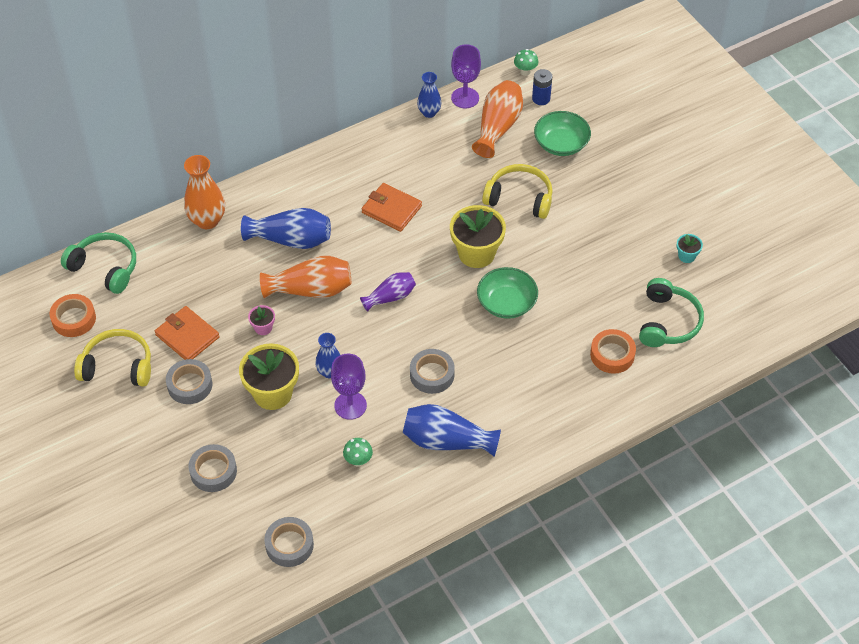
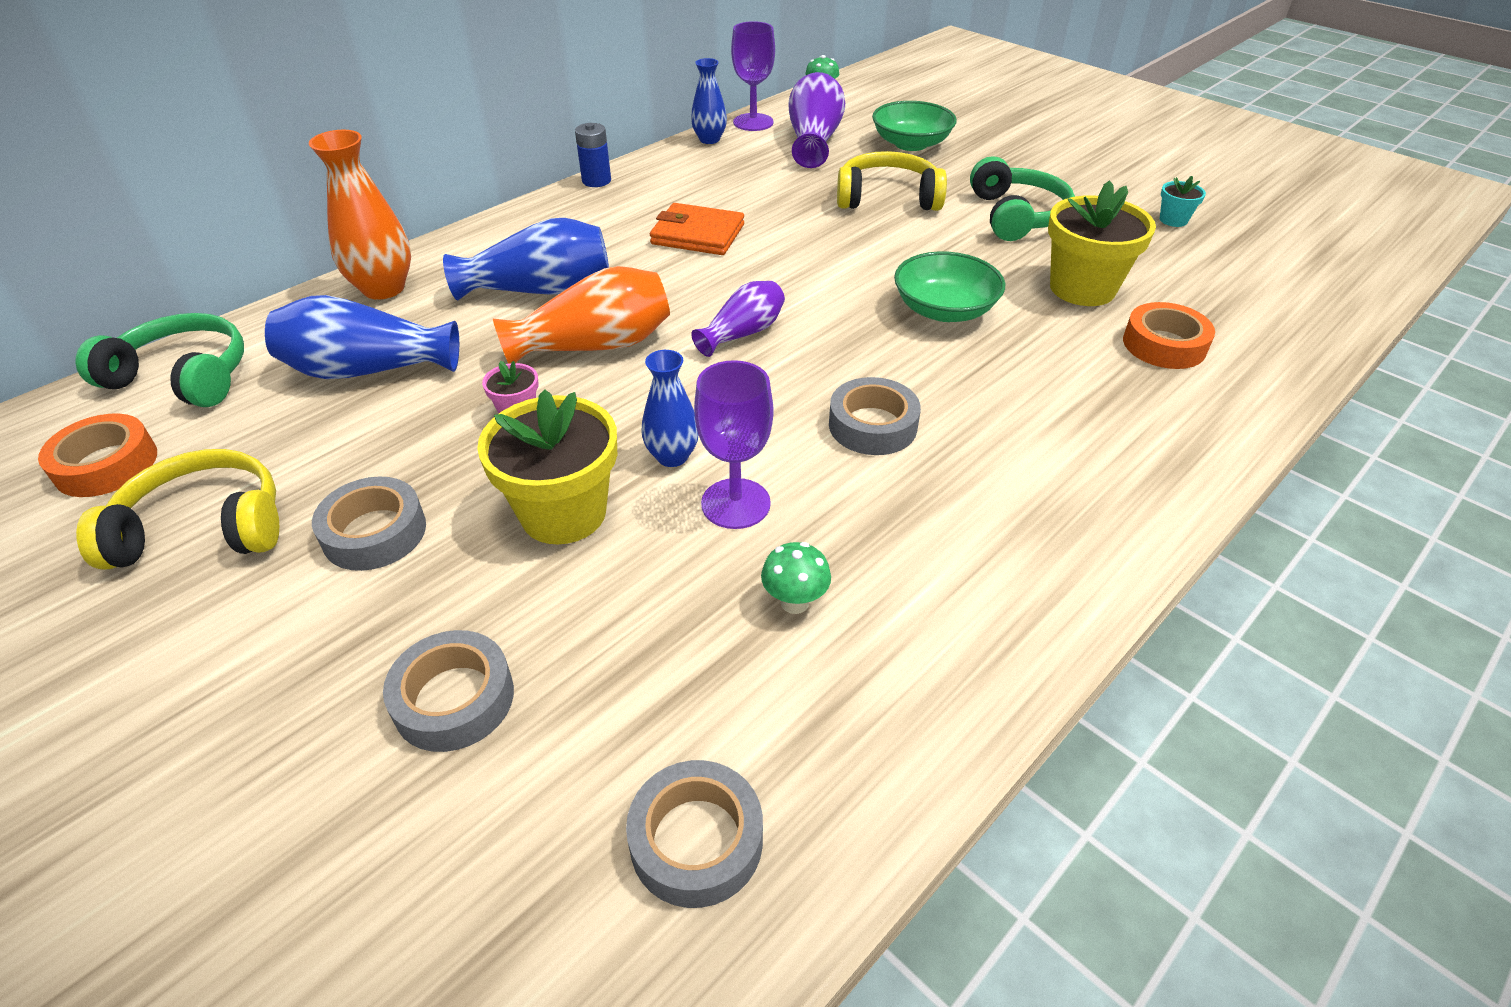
camera: 15 degrees left, 10 degrees down
(187, 336) = (361, 451): orange wallet -> none
(447, 441) = (962, 526): blue vase -> blue vase (368, 369)
(476, 253) = (859, 261): yellow flower pot -> yellow flower pot (1082, 288)
(498, 127) = (814, 140): orange vase -> purple vase
(541, 98) = (856, 111): blue battery -> blue battery (596, 181)
(668, 322) = (1214, 292): green headphones -> green headphones (1017, 216)

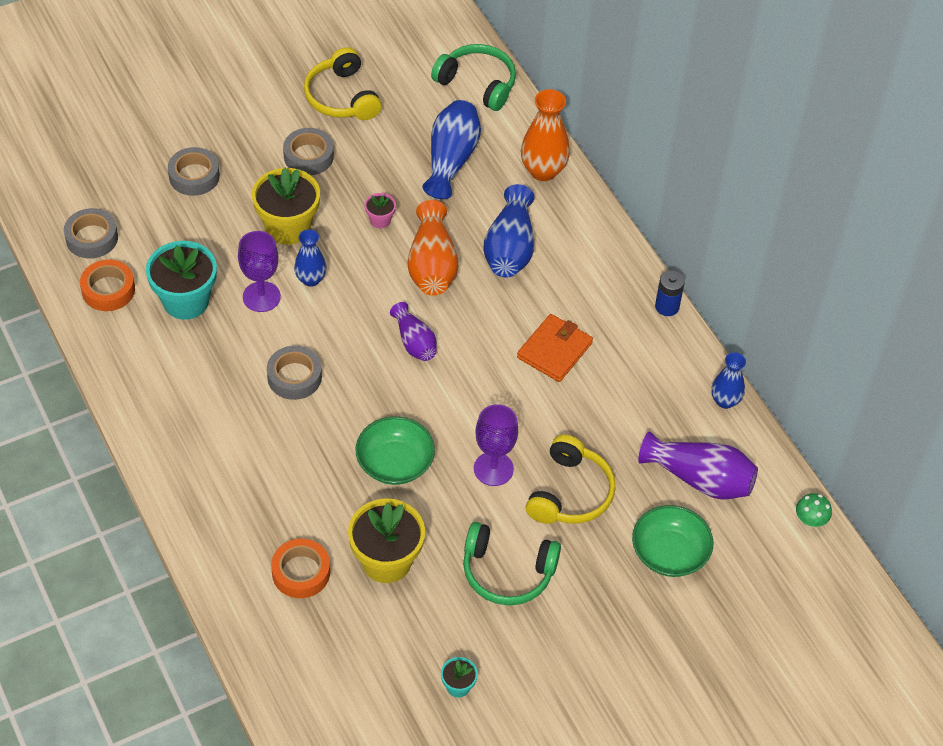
camera: 105 degrees right, 10 degrees up
(106, 464) = (408, 60): orange tape -> orange tape (108, 290)
(183, 376) = (477, 83): green headphones -> green headphones turned 90 degrees counterclockwise
(204, 528) = (341, 97): yellow headphones -> yellow headphones turned 150 degrees clockwise
(753, 122) = (754, 444): purple goblet -> purple goblet (493, 469)
(794, 602) = (186, 301): green mushroom -> turquoise flower pot

